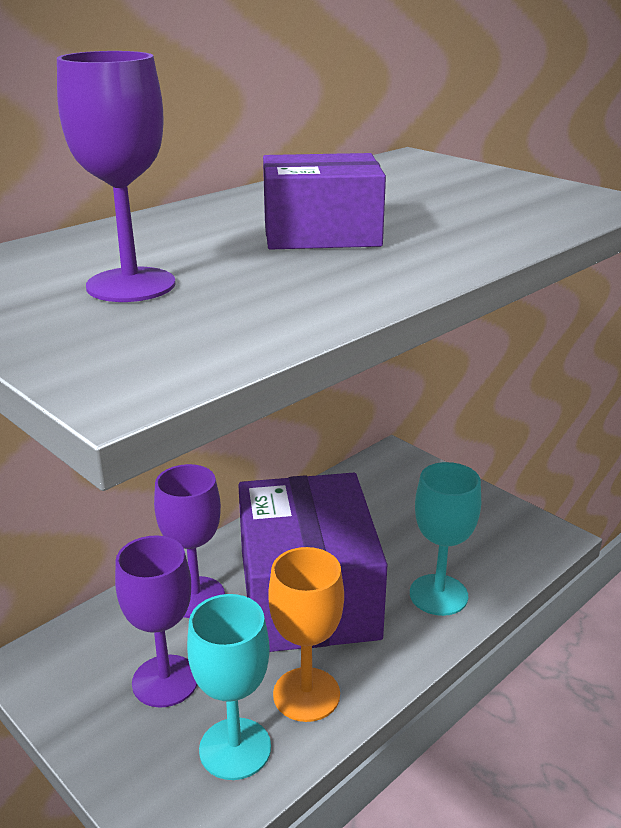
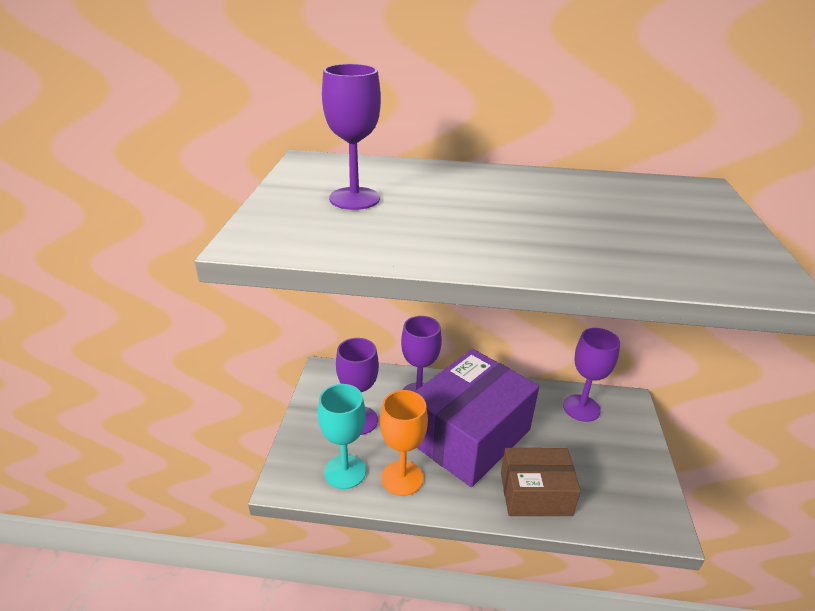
camera: 50 degrees right, 5 degrees up
(321, 233) = (501, 213): purple box -> none
(366, 489) = (581, 408): none -> purple goblet
(438, 595) = (535, 494): turquoise goblet -> brown box

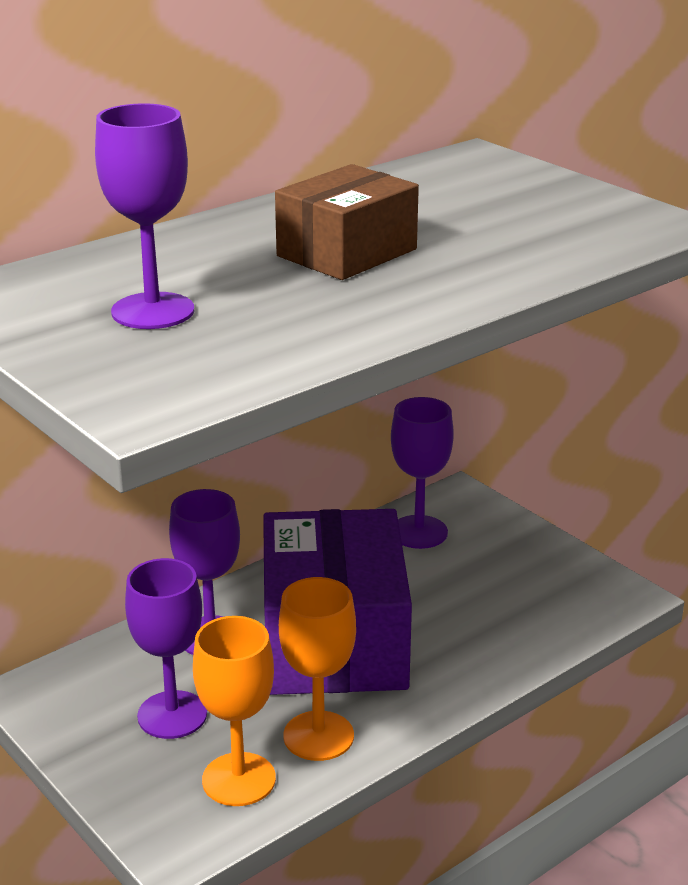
camera: 45 degrees left, 5 degrees down
(345, 471) = (239, 779): turquoise goblet -> orange goblet
(535, 494) = (479, 649): brown box -> brown box (346, 252)

